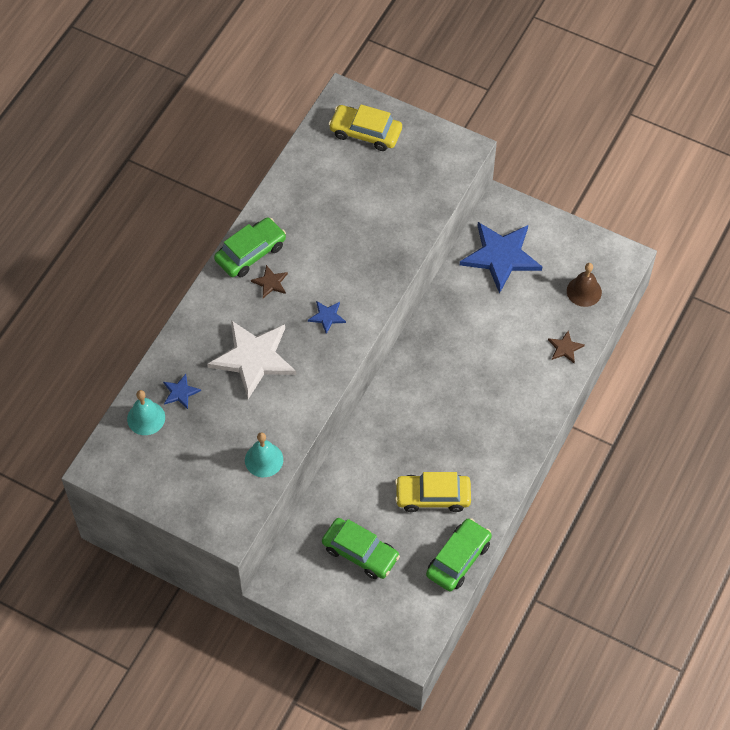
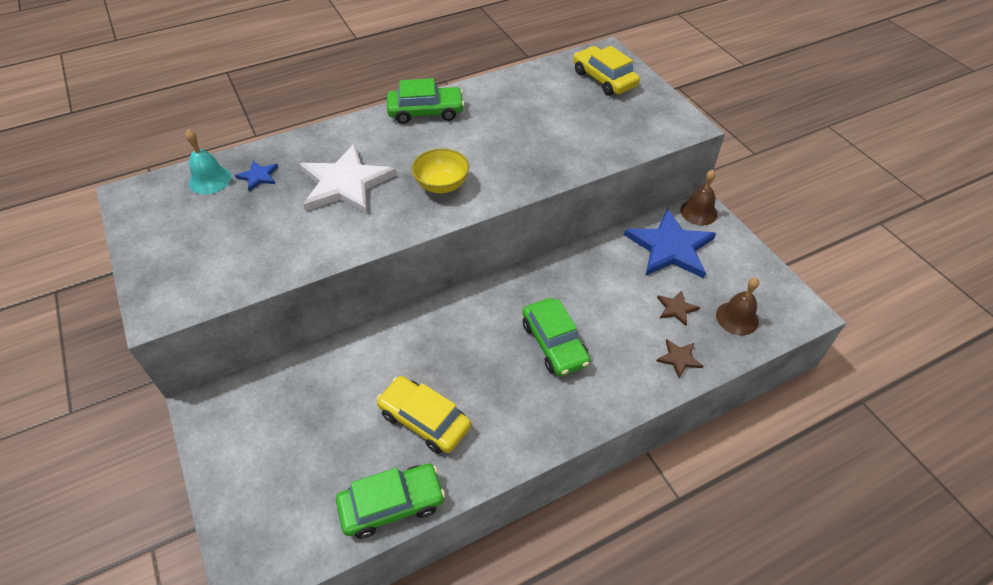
camera: 35 degrees right, 10 degrees down
(264, 459) = (261, 266): turquoise bell -> none
(270, 282) = (420, 138): brown star -> brown star (676, 308)
(327, 316) = (441, 185): blue star -> yellow bowl
(360, 553) = (304, 429): green car -> green car (554, 343)
(501, 208) = (698, 212): none -> brown bell

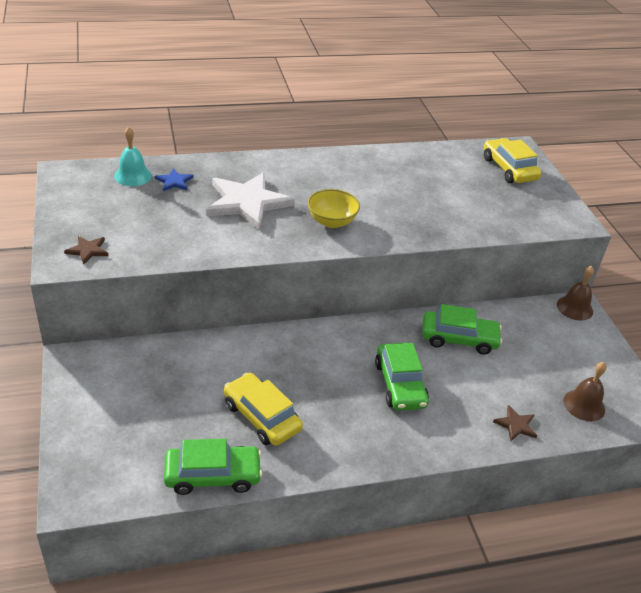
camera: 10 degrees right, 10 degrees down
(426, 112) = (335, 162): green car -> green car (459, 339)
(670, 247) = (536, 331): blue star -> none
(676, 308) = (526, 383): brown star -> brown star (87, 250)

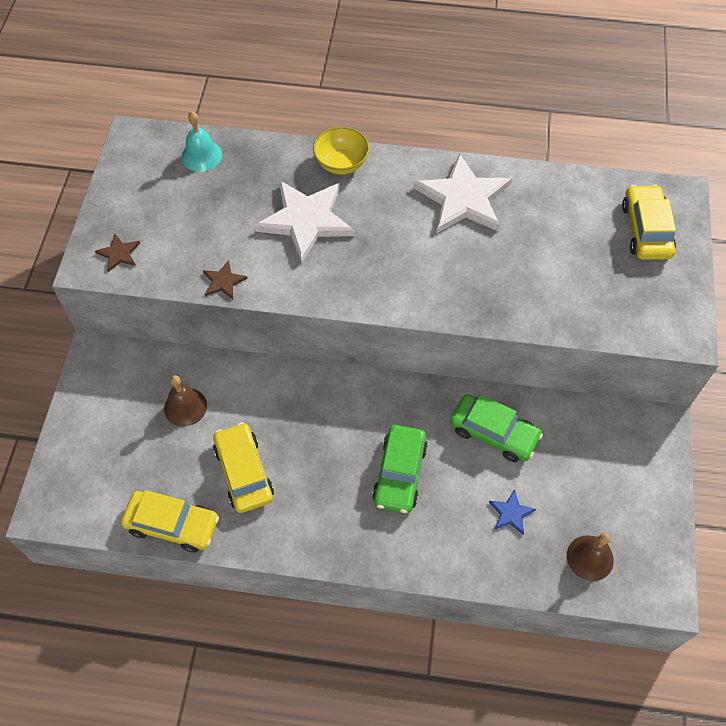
camera: 25 degrees right, 20 degrees up
(174, 181) = (241, 173): blue star -> blue star (511, 513)
(213, 475) = (172, 525): green car -> yellow car
(331, 221) = (386, 269): yellow bowl -> yellow bowl (341, 163)
(365, 171) = (463, 198): none -> white star
(516, 425) = (498, 559): brown star -> brown star (223, 281)
(574, 308) = (655, 426): brown bell -> brown bell (185, 407)

